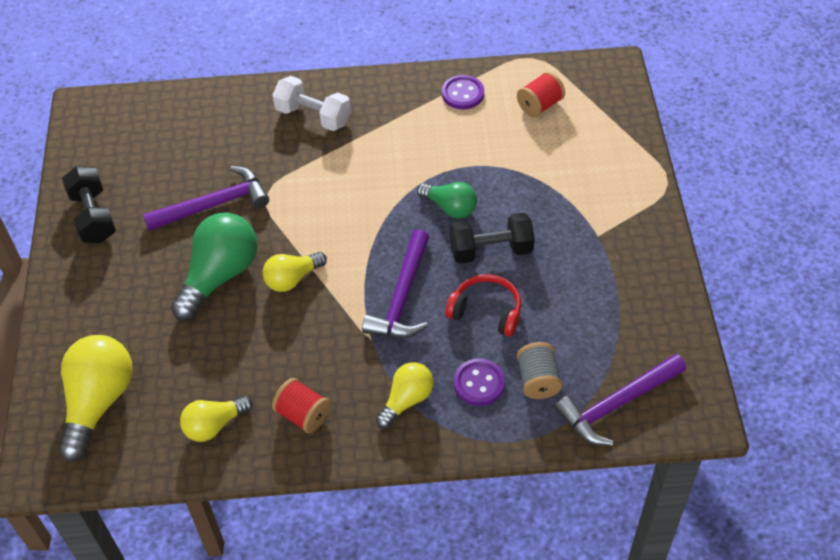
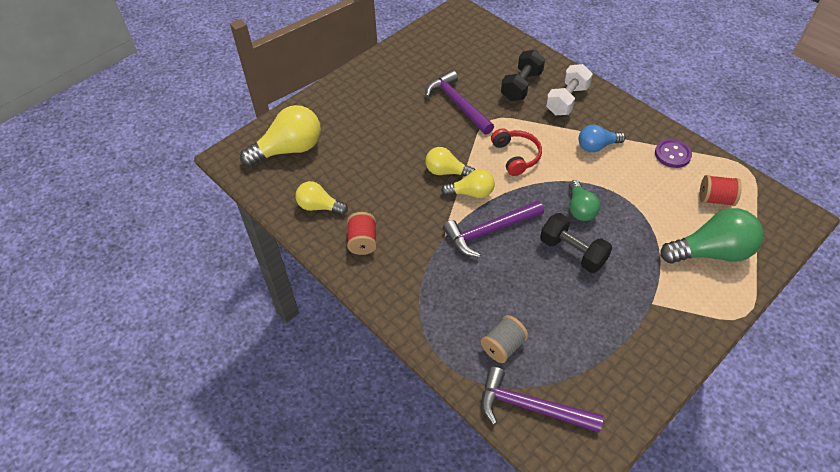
camera: 50 degrees right, 0 degrees up
(93, 217) = (397, 64): black dumbbell -> black dumbbell (521, 86)
(214, 205) = (458, 104): purple hammer -> purple hammer turned 150 degrees counterclockwise
(219, 276) = (415, 140): green light bulb -> green light bulb (711, 252)
(313, 116) = (567, 100): white dumbbell -> white dumbbell turned 45 degrees clockwise
(393, 138) = (597, 146): none -> blue light bulb
(406, 400) = (420, 285): yellow light bulb -> yellow light bulb (471, 193)
(479, 383) = (468, 314): purple button -> none
(486, 311) = (525, 281): red headphones -> red headphones (516, 156)

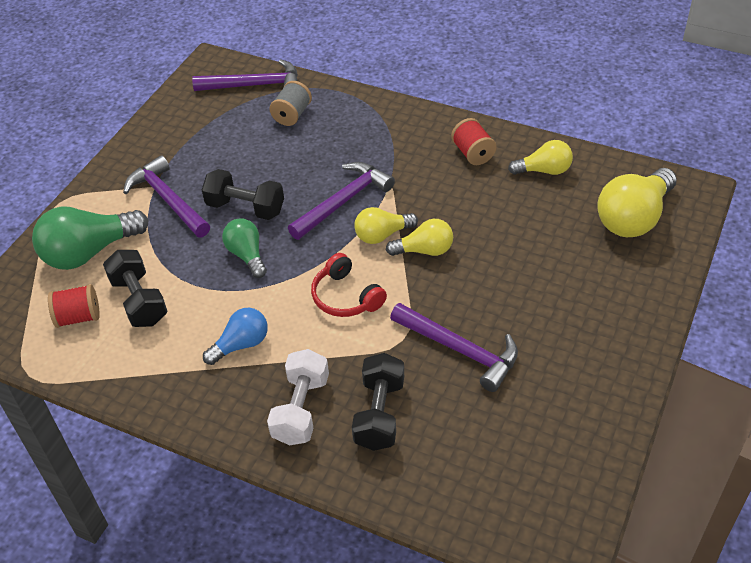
camera: 160 degrees right, 5 degrees down
(640, 283) = (168, 199): none -> purple hammer
(668, 198) = (139, 301): none -> black dumbbell
(672, 154) = (134, 364): purple button -> none

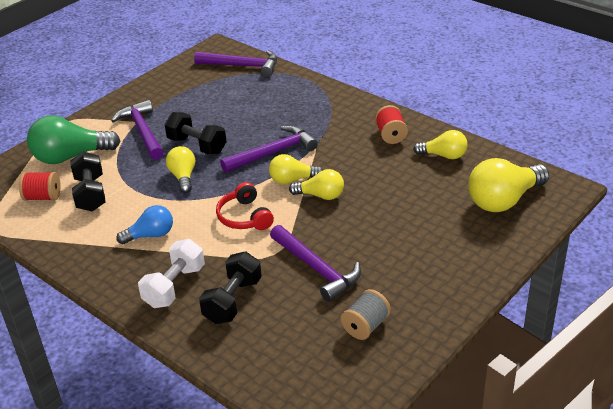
camera: 15 degrees right, 10 degrees down
(247, 255) = (183, 177): green light bulb -> yellow light bulb
(292, 115) = (261, 89): grey spool -> grey spool (365, 326)

